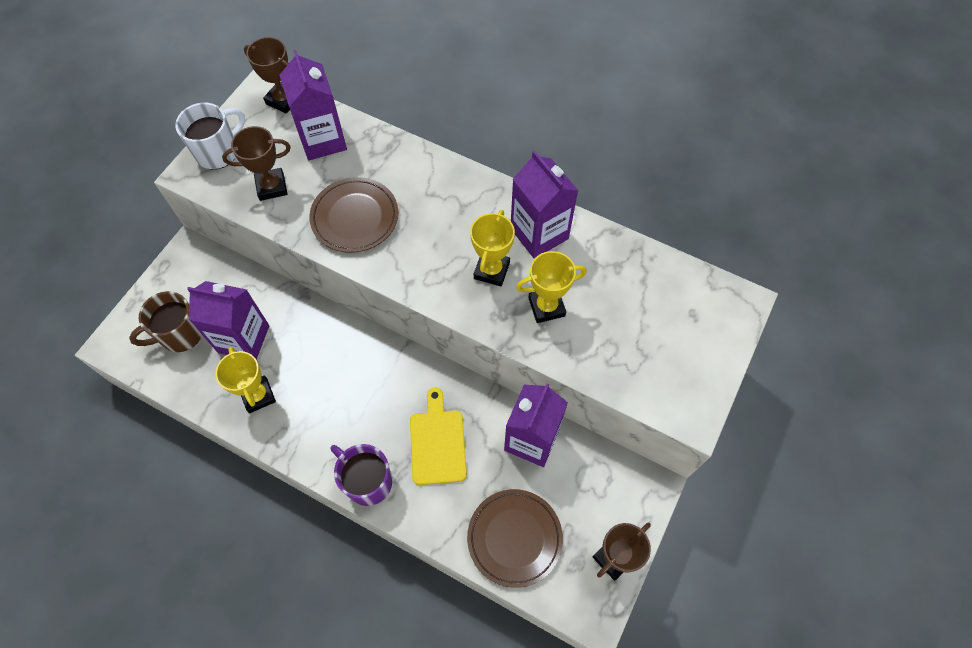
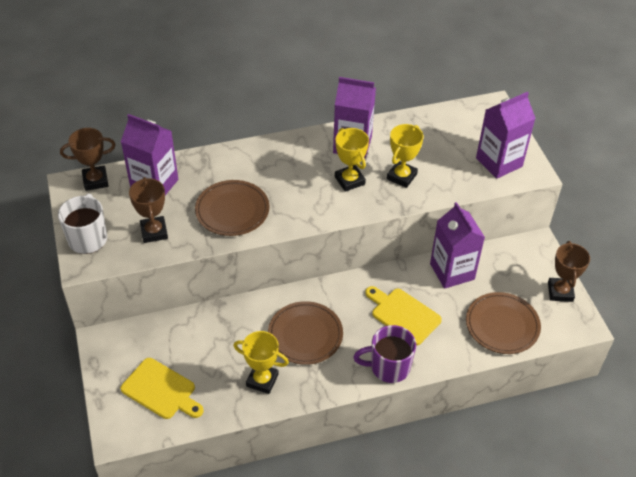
camera: 45 degrees left, 15 degrees down
(180, 334) = (161, 390): brown mug -> yellow cutting board
(244, 339) = (211, 358): purple carton -> purple carton (499, 162)
(272, 187) = (154, 232): brown trophy -> brown trophy turned 45 degrees counterclockwise
(335, 385) = (305, 335): none -> brown plate

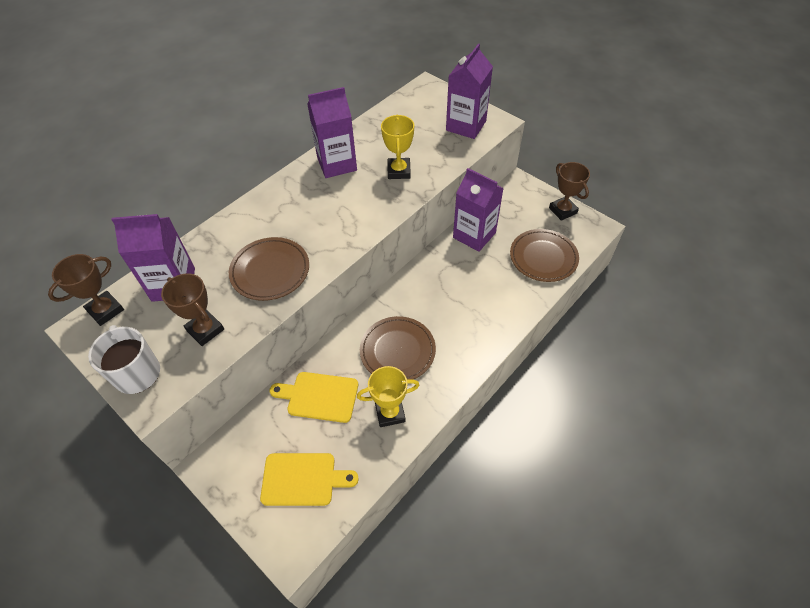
camera: 30 degrees left, 5 degrees up
(349, 180) = (357, 194): yellow trophy -> none
(388, 367) = (486, 339): purple mug -> none
(403, 315) = (464, 289): yellow cutting board -> yellow cutting board (319, 396)

